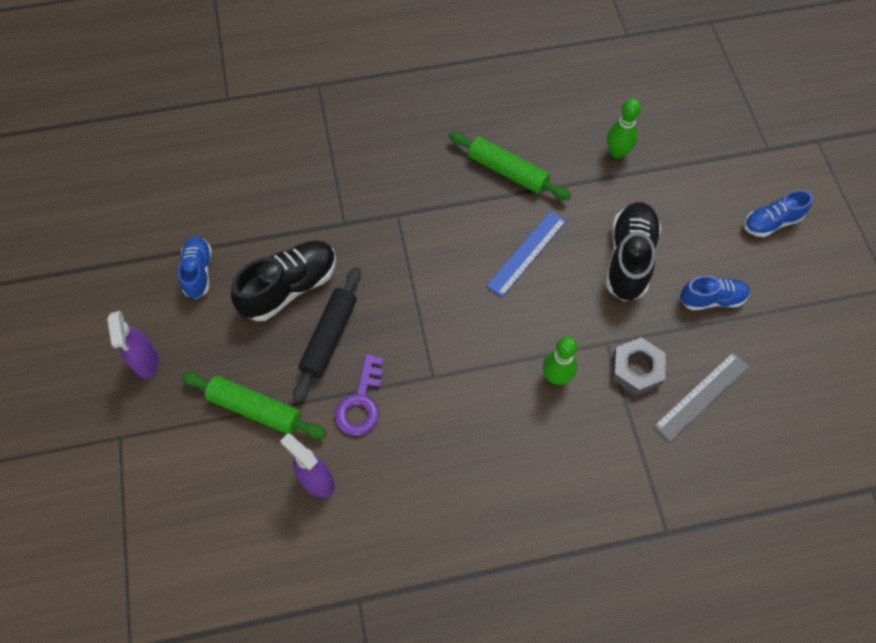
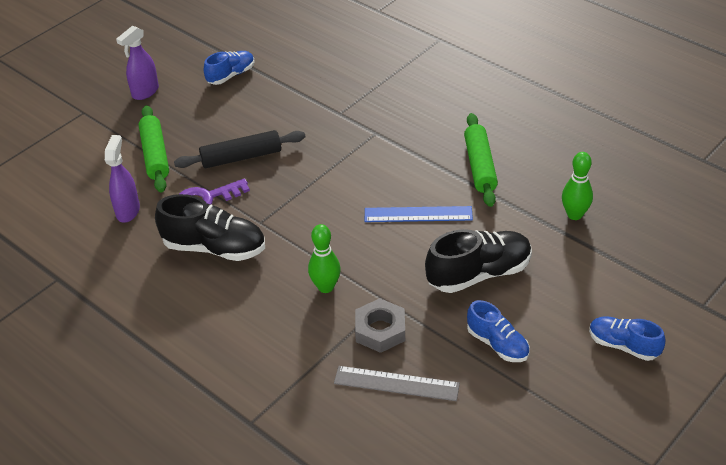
camera: 55 degrees right, 20 degrees down
(289, 288) = (261, 119): black shoe -> black shoe (214, 248)

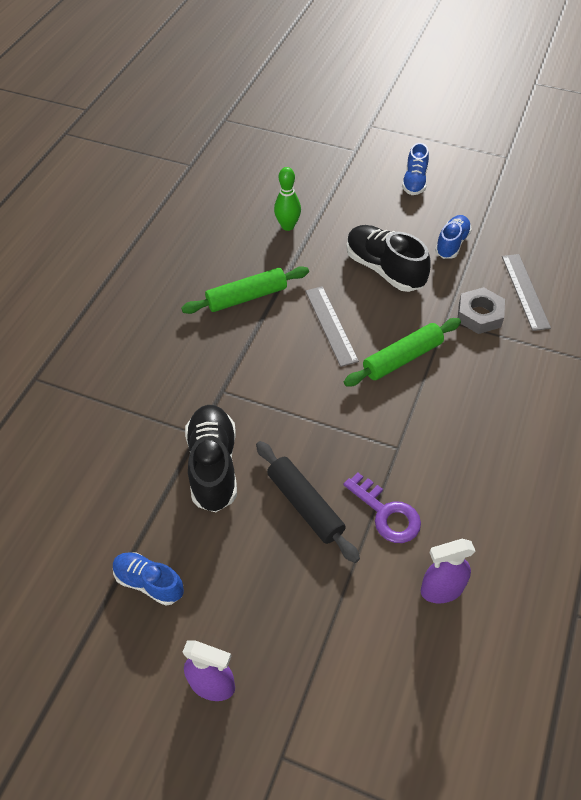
camera: 110 degrees left, 10 degrees up
(155, 155) = (336, 605): green rolling pin -> green rolling pin (402, 358)
(214, 248) = (452, 475): black shoe -> black shoe (213, 466)
(326, 287) = (453, 366): green bowling pin -> none
(418, 214) = (330, 325): blue ruler -> grey ruler

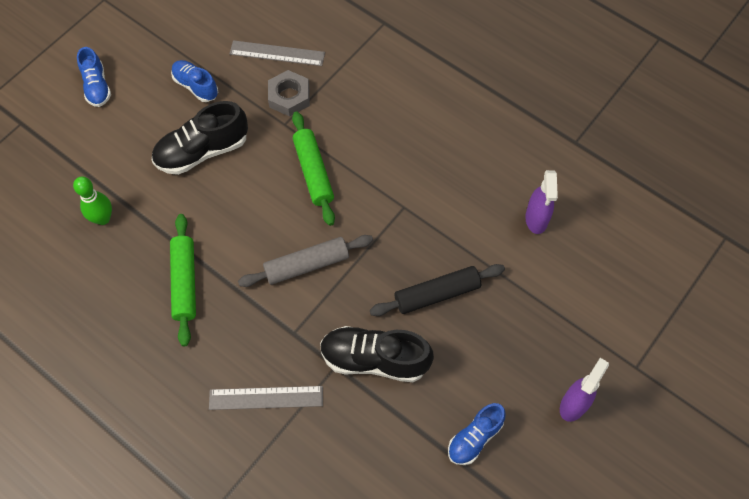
camera: 75 degrees left, 10 degrees up
(297, 381) = (307, 265): none -> grey rolling pin
(330, 325) = (252, 218): grey ruler -> grey ruler (266, 398)
(386, 513) = (462, 235): purple key -> none
(414, 181) = (97, 86): blue shoe -> blue shoe turned 45 degrees clockwise

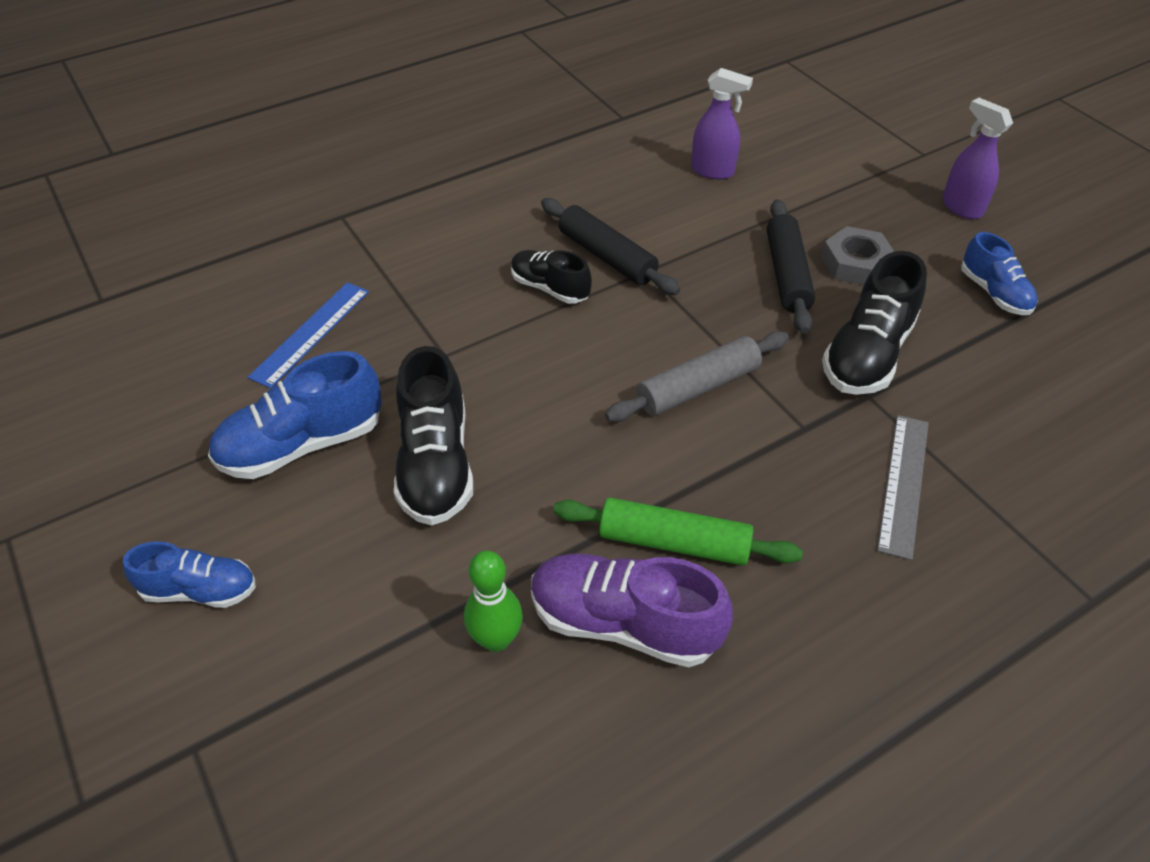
camera: 70 degrees left, 15 degrees down
(127, 272) = (624, 623): none -> purple shoe
(196, 86) = (302, 444): blue shoe -> blue shoe, size x1.61
(277, 53) = (310, 333): grey ruler -> blue ruler
(289, 97) = (399, 338): grey nut -> grey nut (856, 263)
(307, 265) = (698, 387): grey rolling pin -> grey rolling pin turned 60 degrees clockwise
(313, 172) = (546, 343): green rolling pin -> none
(364, 158) = (550, 288): none -> black shoe
(408, 180) = (607, 256): none -> black rolling pin

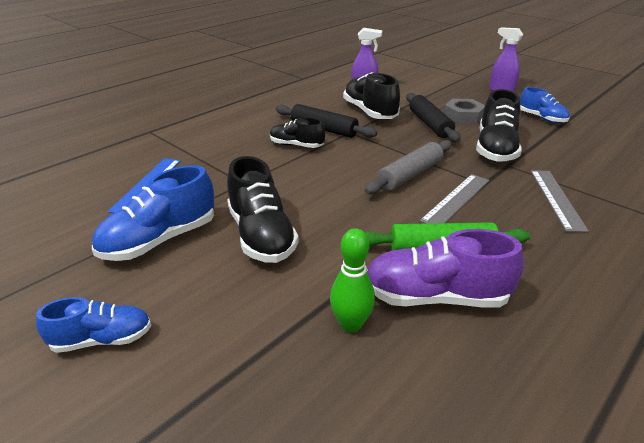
camera: 15 degrees left, 15 degrees down
(699, 227) = (370, 112): none -> black shoe
(744, 453) = (456, 200): none -> grey ruler

